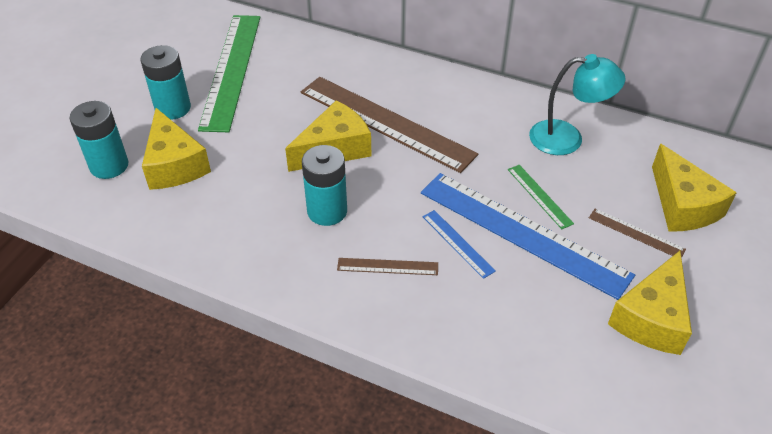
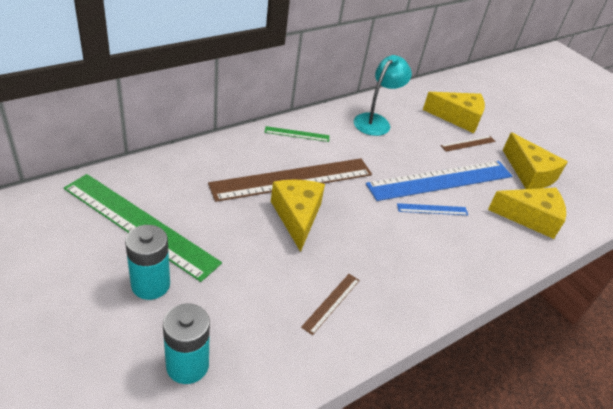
camera: 65 degrees left, 5 degrees down
(174, 164) = (230, 316): yellow cheese -> yellow cheese (530, 218)
(327, 211) = (359, 252): turquoise battery -> none
(387, 266) = (432, 250): brown ruler -> brown ruler (331, 303)
(539, 196) = (415, 157): green ruler -> green ruler (297, 134)

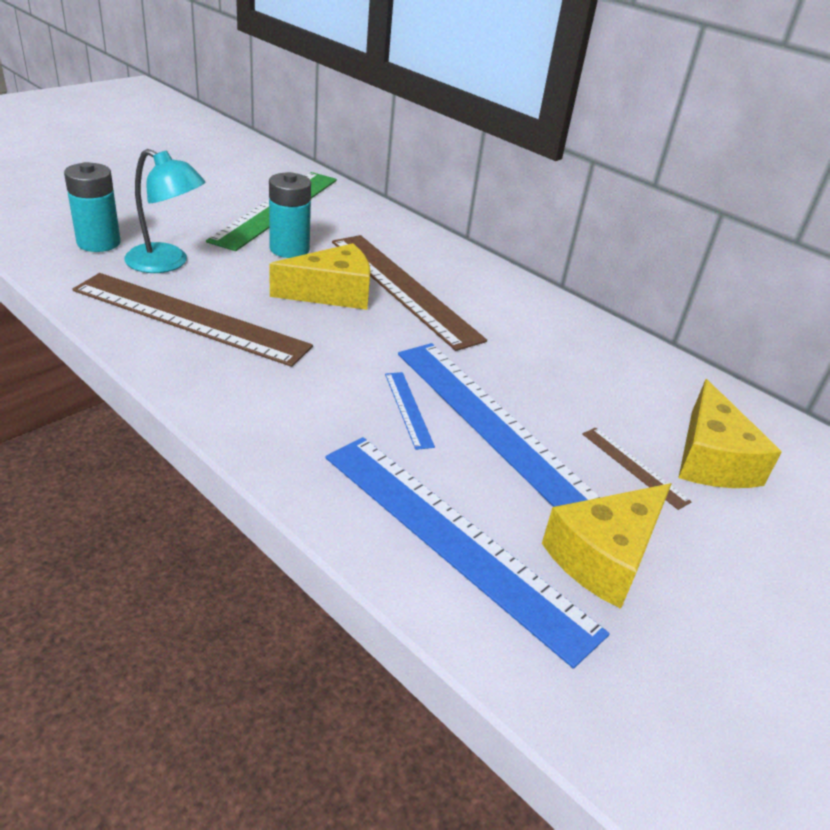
camera: 80 degrees right, 5 degrees down
(150, 285) = (196, 220): turquoise battery -> turquoise battery (289, 249)
(297, 134) = (503, 289): green ruler -> none
(331, 303) = (190, 318): brown ruler -> brown ruler, size x2.34
(376, 121) = (601, 358): turquoise lamp -> turquoise lamp (167, 263)
(530, 218) = (453, 539): yellow cheese -> blue ruler

